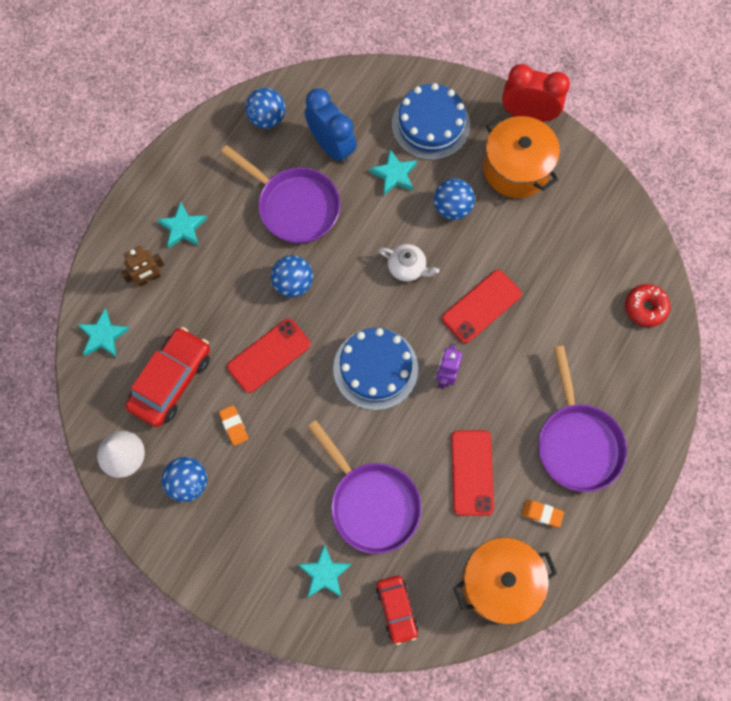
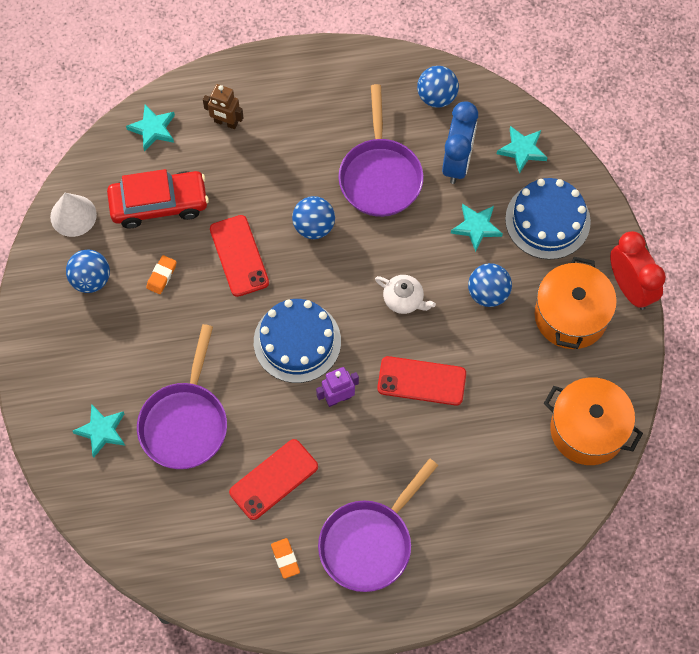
camera: 50 degrees right, 5 degrees down
(183, 228) = (288, 112): turquoise star -> turquoise star (522, 150)
(269, 355) = (239, 256): red phone -> red phone turned 60 degrees clockwise
(396, 609) = (117, 506): red car -> none
(407, 267) = (404, 299): white teapot -> white teapot turned 45 degrees counterclockwise
(499, 582) = (201, 567): orange pot -> orange pot (587, 430)
(645, 308) = (538, 512): red donut -> none

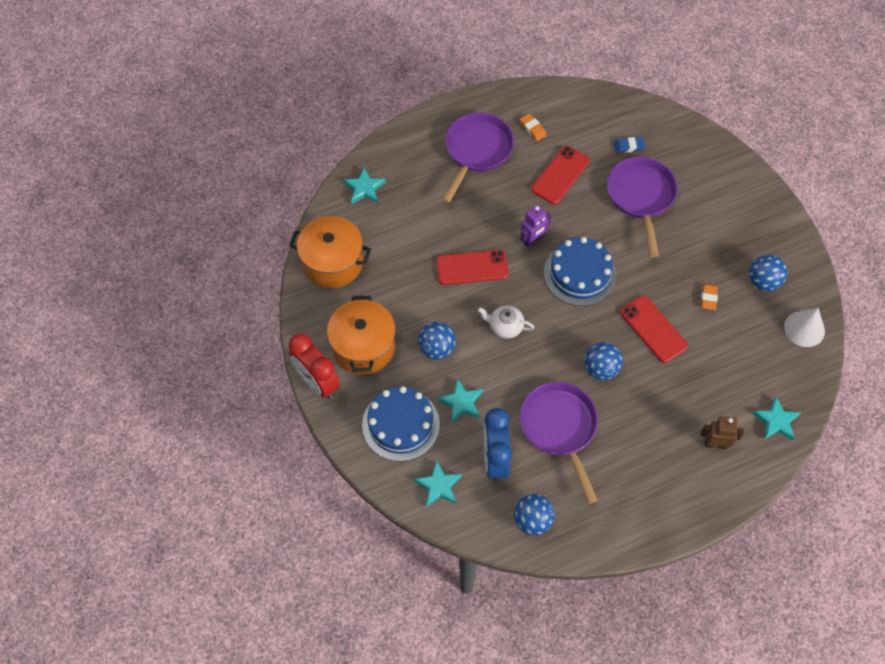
camera: 165 degrees right, 5 degrees down
(101, 431) = (699, 177): turquoise star -> turquoise star (364, 188)
(159, 204) = (738, 356): red car -> none
(171, 499) = (629, 146): none -> blue eraser

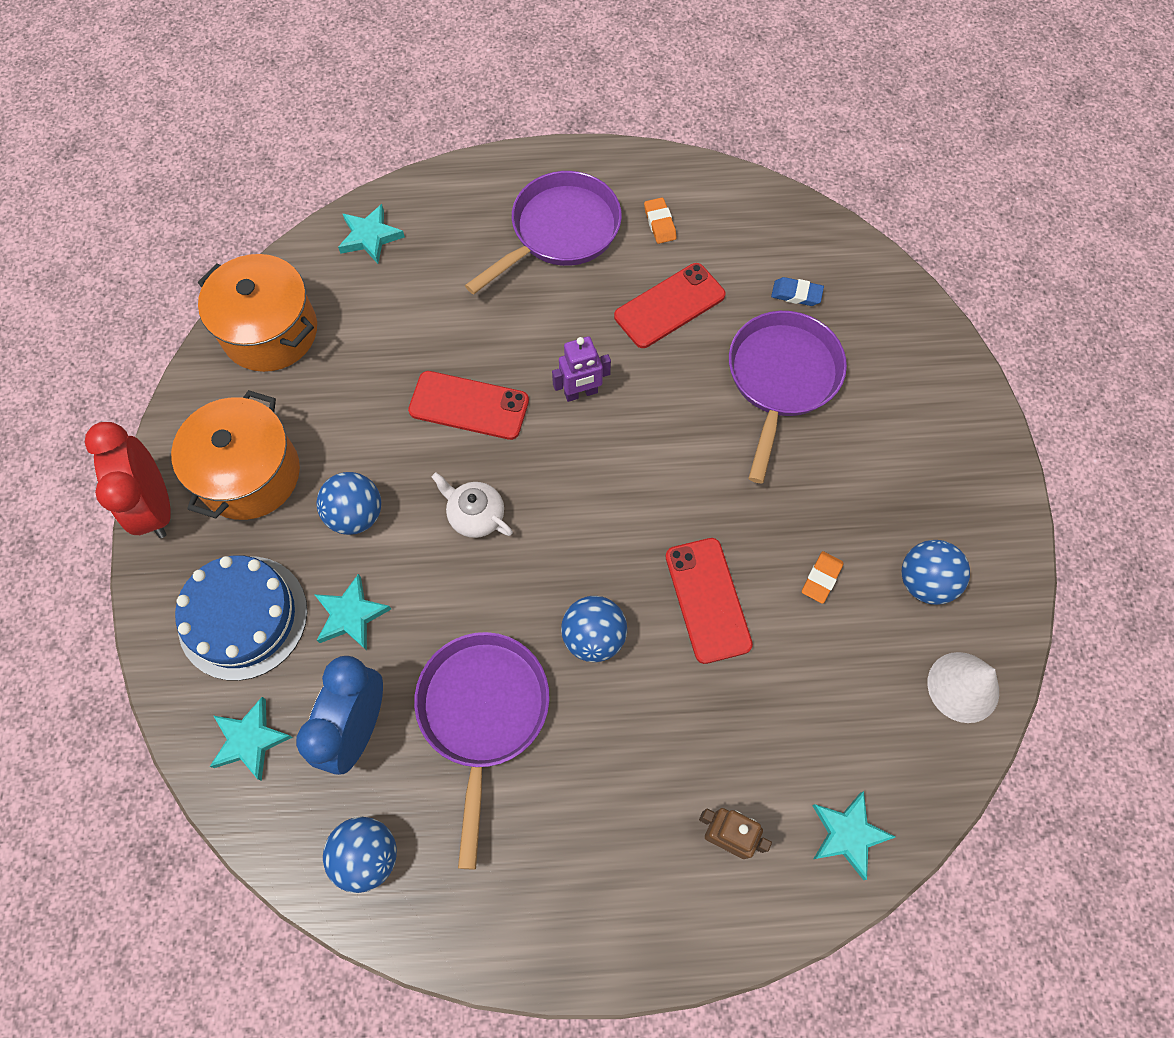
camera: 20 degrees right, 5 degrees up
(579, 274) = (630, 470): blue cake -> none

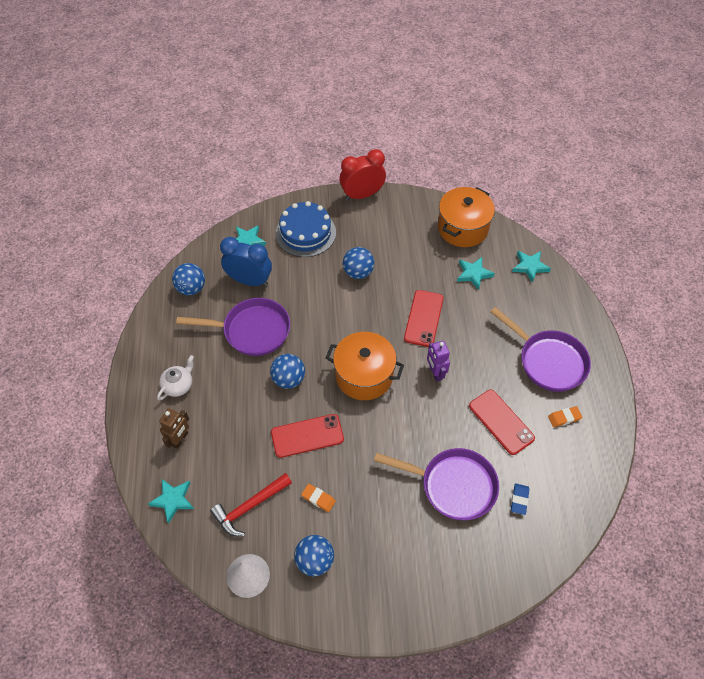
camera: 90 degrees right, 10 degrees down
(250, 474) = (379, 228): orange pot -> orange pot (364, 375)
(351, 615) = (305, 274): turquoise star -> turquoise star (473, 274)
(475, 515) = (358, 323): white teapot -> white teapot (178, 385)
(847, 693) = (249, 507): none -> red hammer

